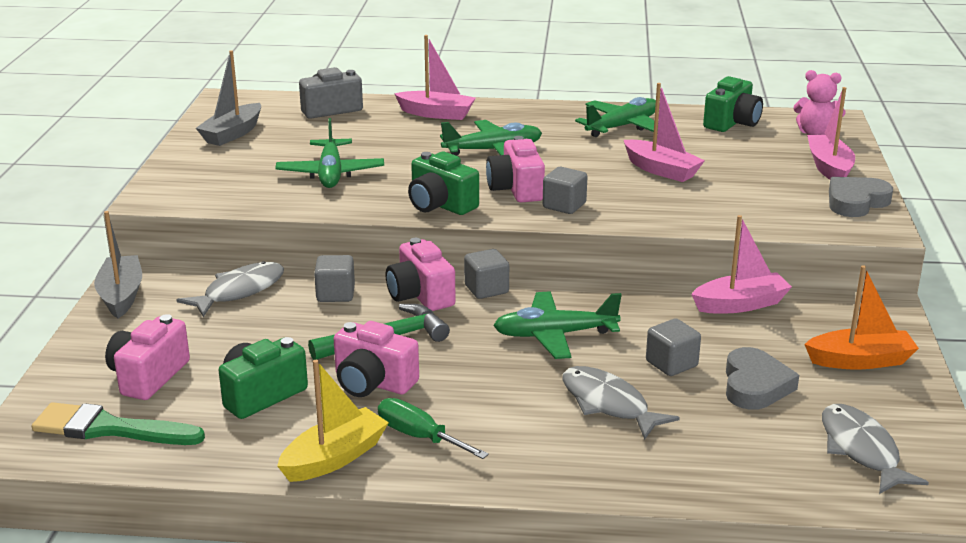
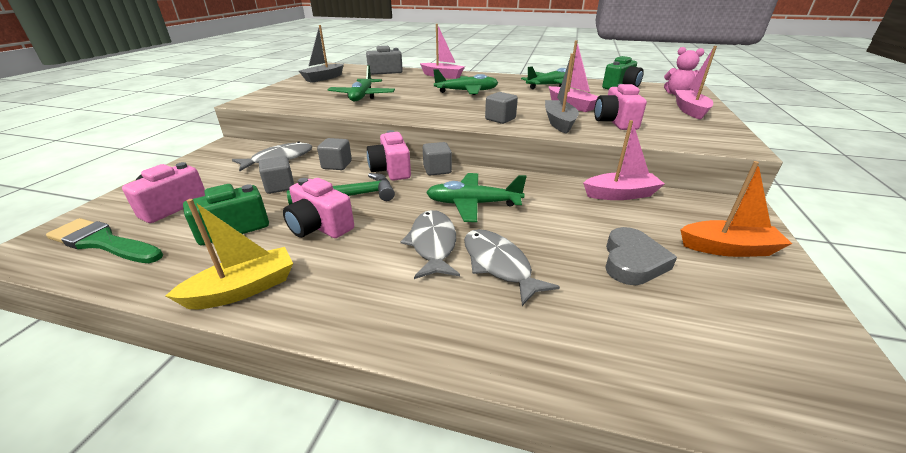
camera: 10 degrees right, 5 degrees up
(121, 295) = (207, 156): grey boat -> grey boat (559, 123)
(419, 436) = (326, 277): green screwdriver -> none
(440, 205) = (418, 114): green camera -> none
(516, 189) = (472, 109): pink camera -> pink camera (615, 122)
(671, 364) = (560, 235): grey cube -> grey cube (280, 186)
(856, 202) = (714, 129): grey heart -> none
(861, 450) = (748, 345): grey fish -> grey fish (433, 244)

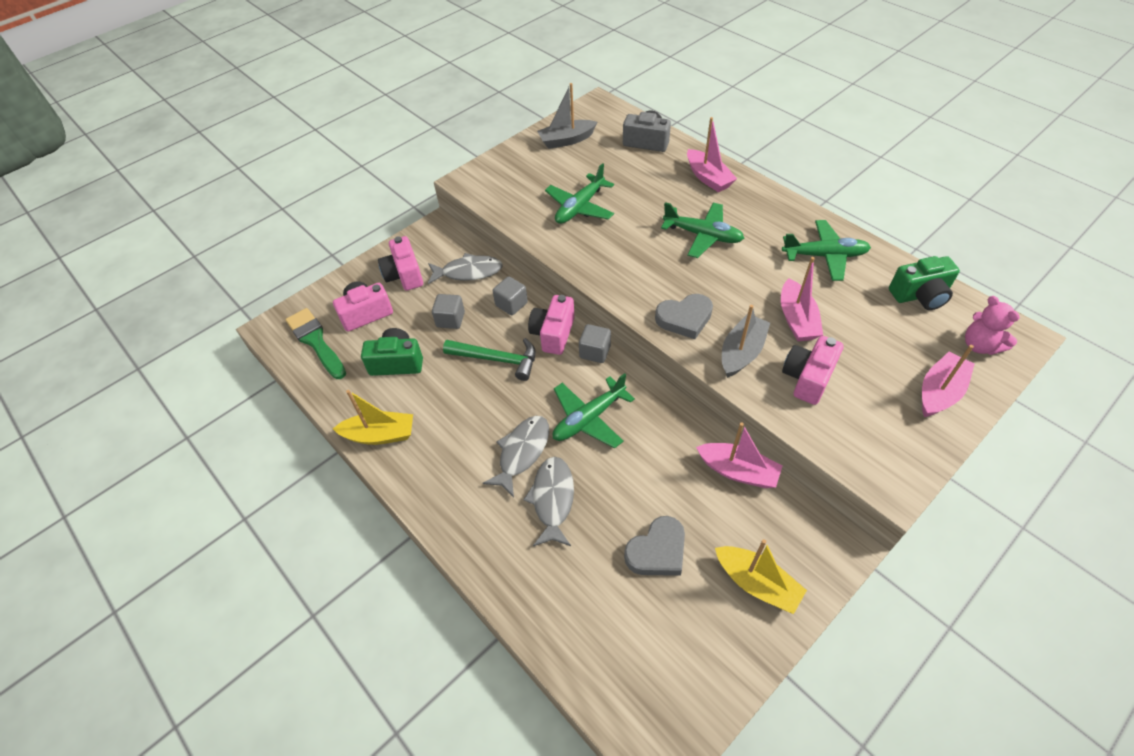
camera: 35 degrees right, 20 degrees up
(320, 226) = (455, 390): pink camera -> pink camera (404, 275)
(473, 204) = (589, 418): green plane -> green plane turned 75 degrees counterclockwise
(500, 119) = (684, 318): grey cube -> grey heart
(728, 248) = (756, 583): orange boat -> yellow boat

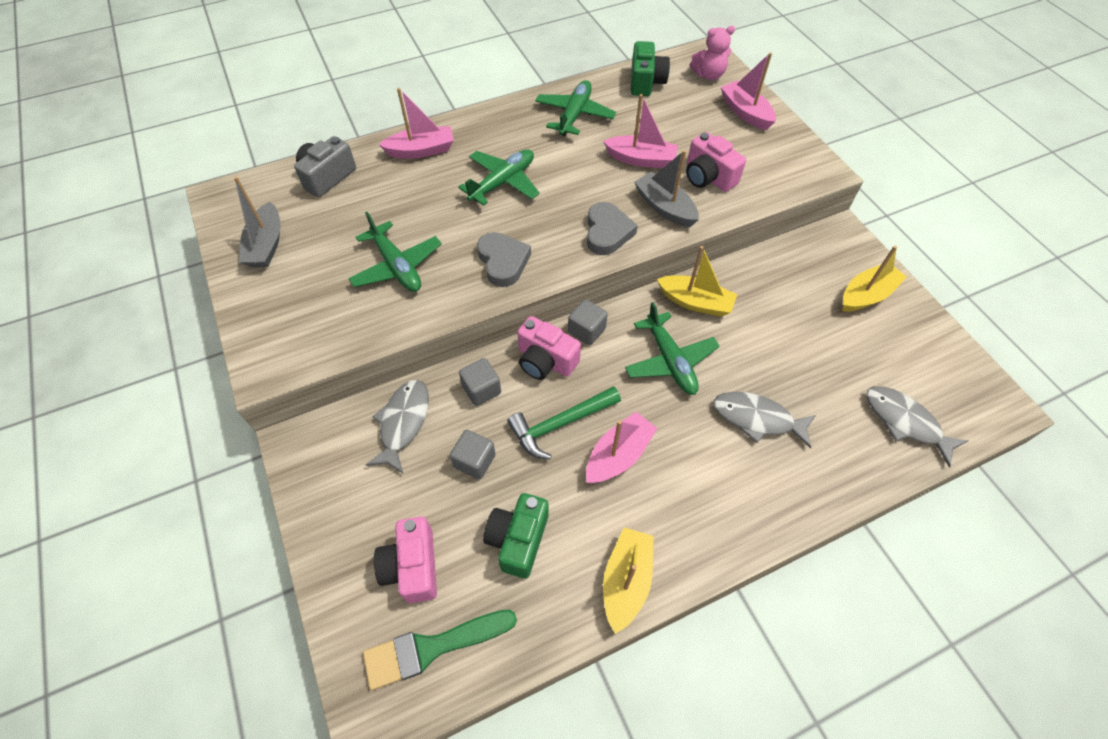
camera: 75 degrees left, 5 degrees up
(404, 275) = (365, 502): pink camera -> none
(497, 359) = (559, 424): green hammer -> green hammer turned 150 degrees counterclockwise
(522, 452) = (694, 431): grey fish -> grey fish (905, 422)
(657, 551) = (827, 351): grey heart -> grey heart (503, 262)
(665, 424) = (695, 302): none -> yellow boat
(738, 471) = (759, 269): pink boat -> pink boat (618, 455)

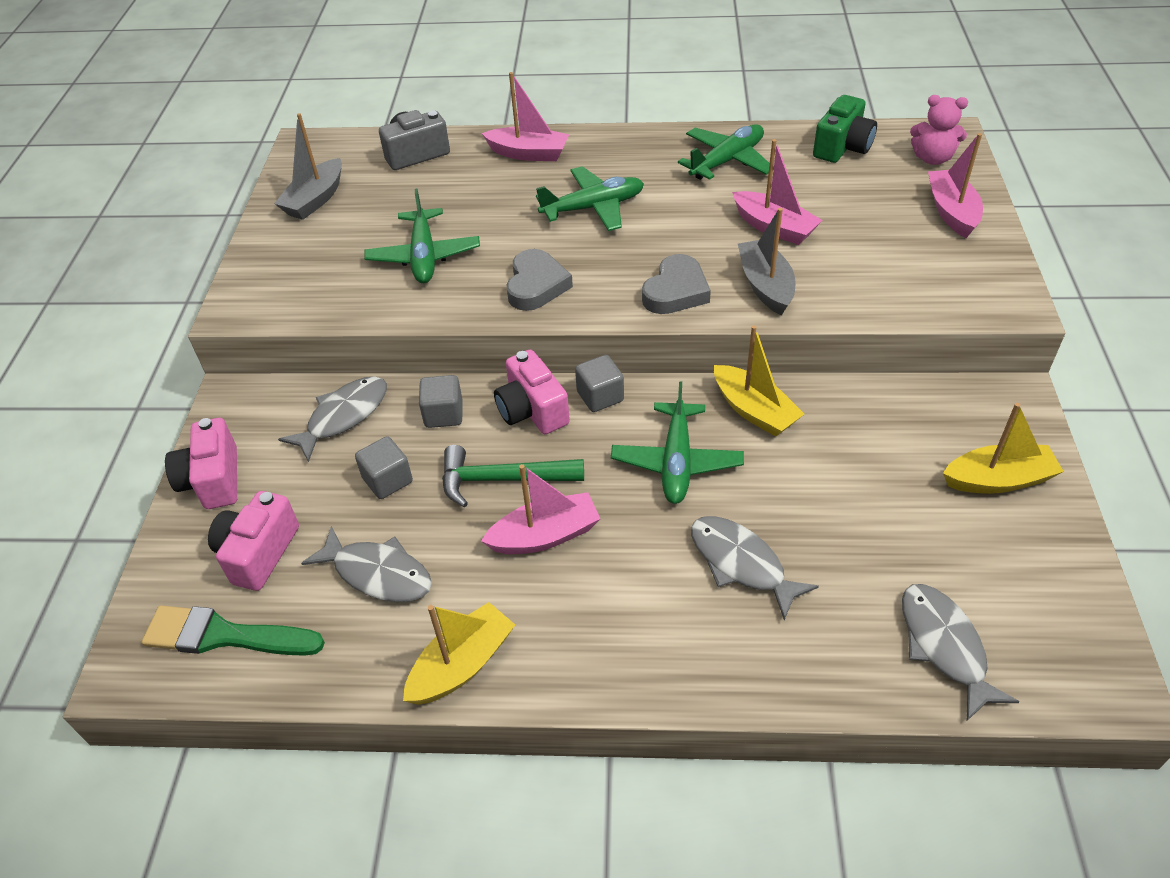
camera: 30 degrees right, 10 degrees down
(518, 539) = (378, 573): green camera -> grey fish
(708, 177) = (846, 269): pink camera -> pink camera (213, 480)

